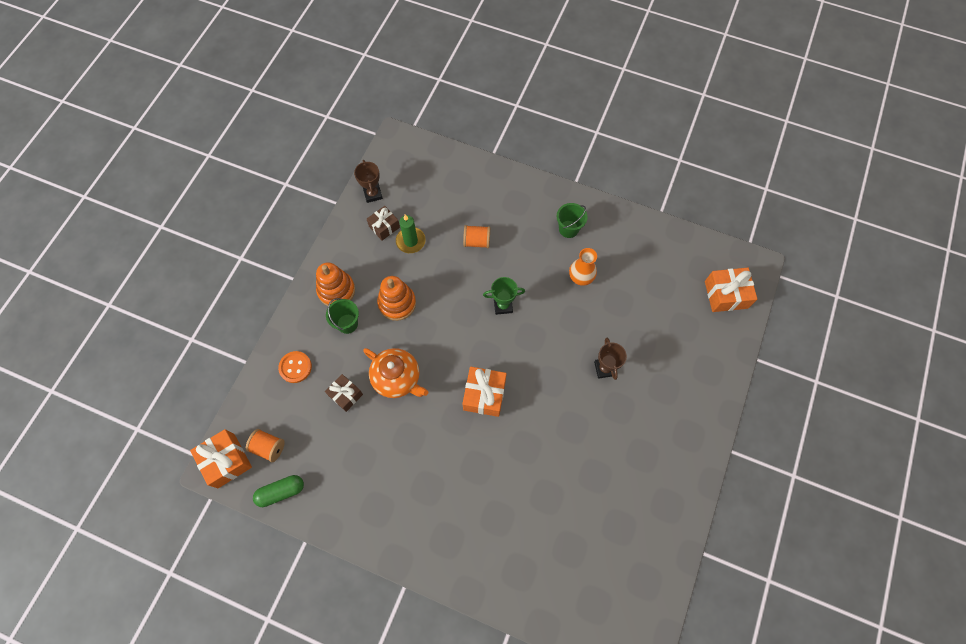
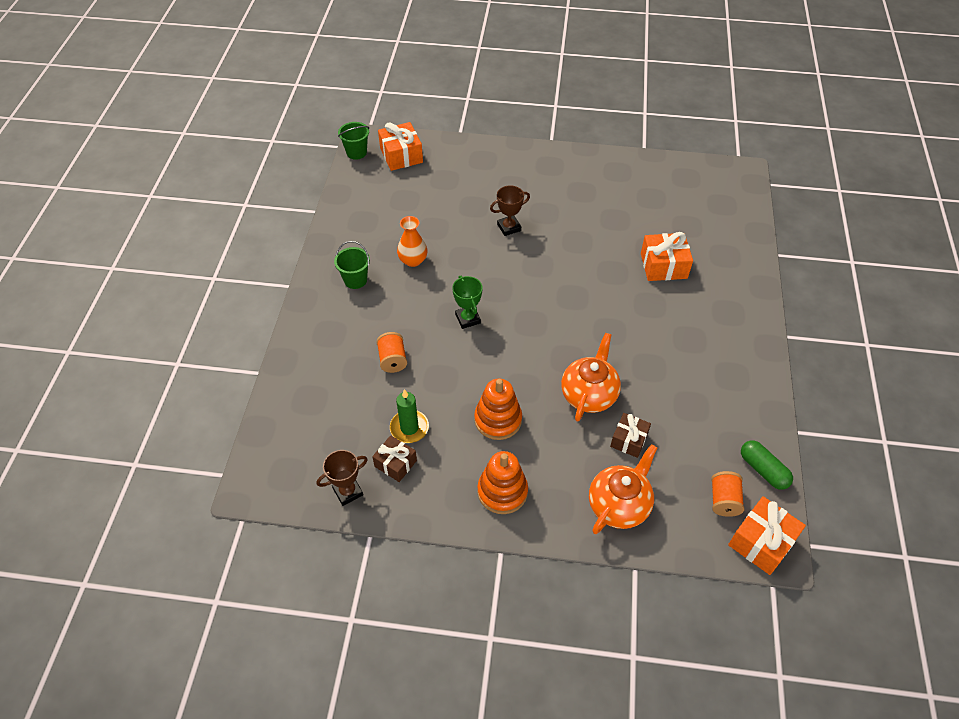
camera: 105 degrees left, 15 degrees down
(295, 367) = (619, 505): orange button -> orange teapot
(347, 323) = (542, 465): green bucket -> green bucket (356, 152)
(484, 395) = (574, 314): orange gift -> orange gift (663, 266)

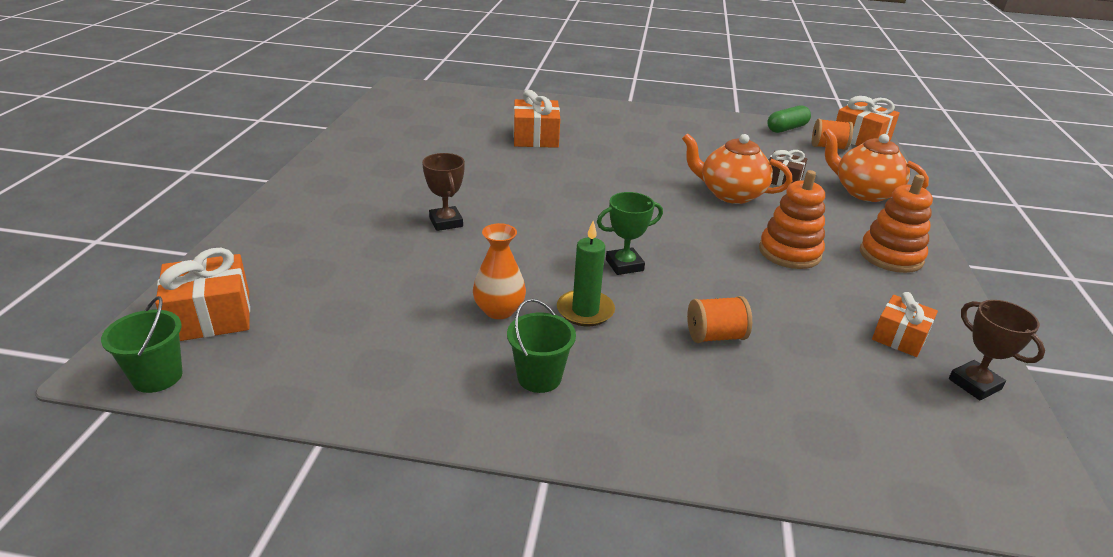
camera: 90 degrees left, 20 degrees down
(395, 463) = (900, 337): brown gift -> orange gift
(409, 428) = (834, 323): green candle -> green candle (585, 311)

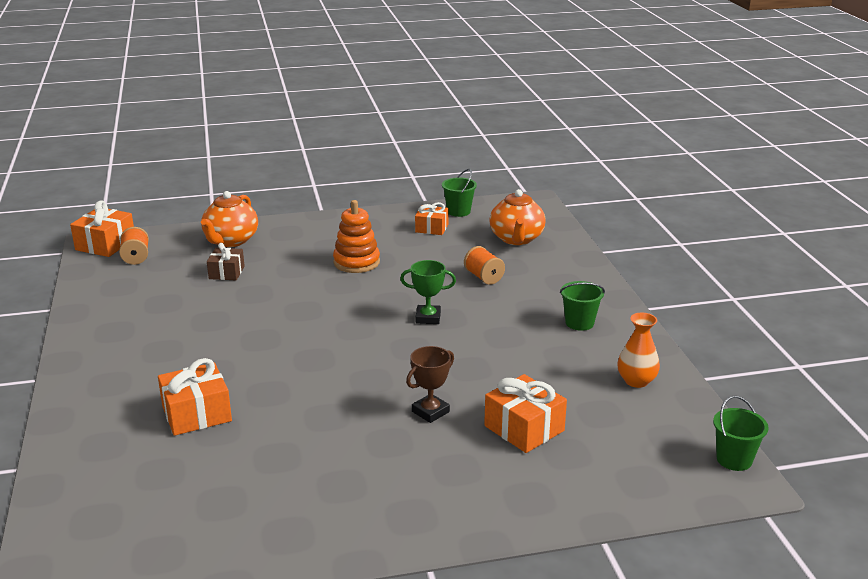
camera: 110 degrees left, 5 degrees down
(210, 316) = (662, 472): orange gift -> orange gift (524, 428)
(499, 310) = (530, 352): orange vase -> orange vase (636, 381)
(585, 311) = (499, 322): green candle -> none
(624, 265) = (428, 318): green trophy -> green trophy turned 45 degrees counterclockwise
(730, 194) = (272, 291): orange teapot -> orange teapot (516, 239)
(786, 128) = (94, 278): green capsule -> none
(891, 256) = (333, 231): orange stacking toy -> none
(974, 384) = (458, 211): brown trophy -> green bucket

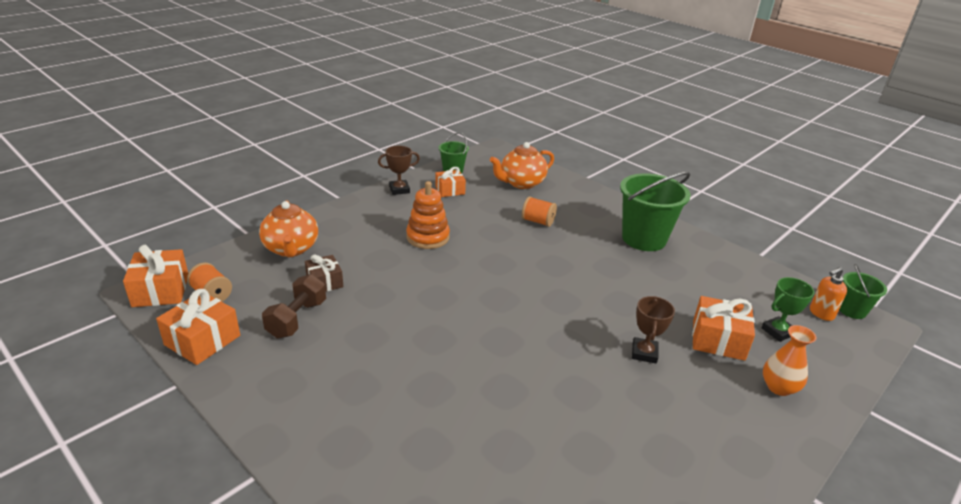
camera: 35 degrees left, 5 degrees up
(174, 292) = (297, 319): none -> brown dumbbell
(196, 413) = (469, 440): orange gift -> orange gift (202, 340)
(383, 216) = (399, 190): none -> brown trophy
(428, 318) = (541, 269): green trophy -> green trophy (778, 331)
(516, 239) = (521, 183): orange teapot -> orange teapot turned 90 degrees clockwise
(579, 323) = (644, 239): green bucket -> green bucket, size x1.91
(636, 381) = (731, 272): orange vase -> orange vase (779, 387)
(687, 449) = (821, 313): none -> orange soap dispenser

